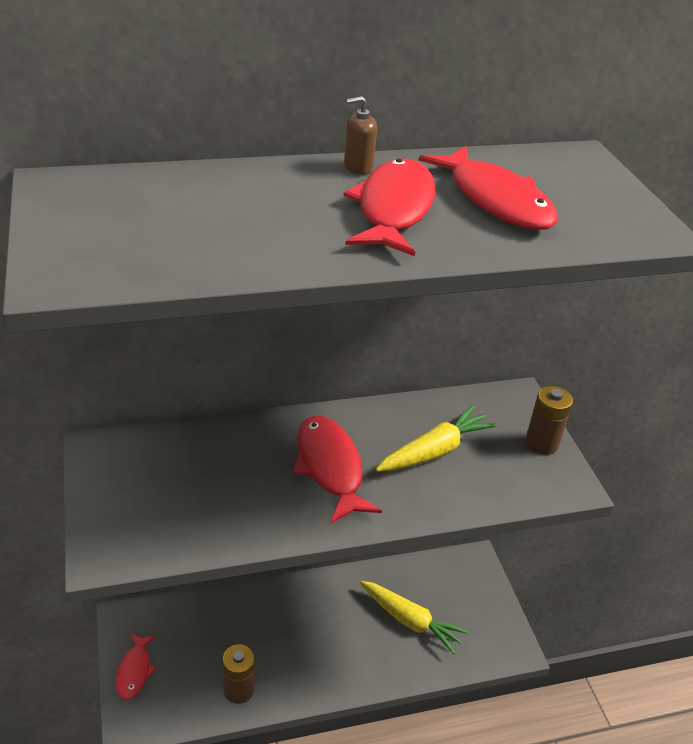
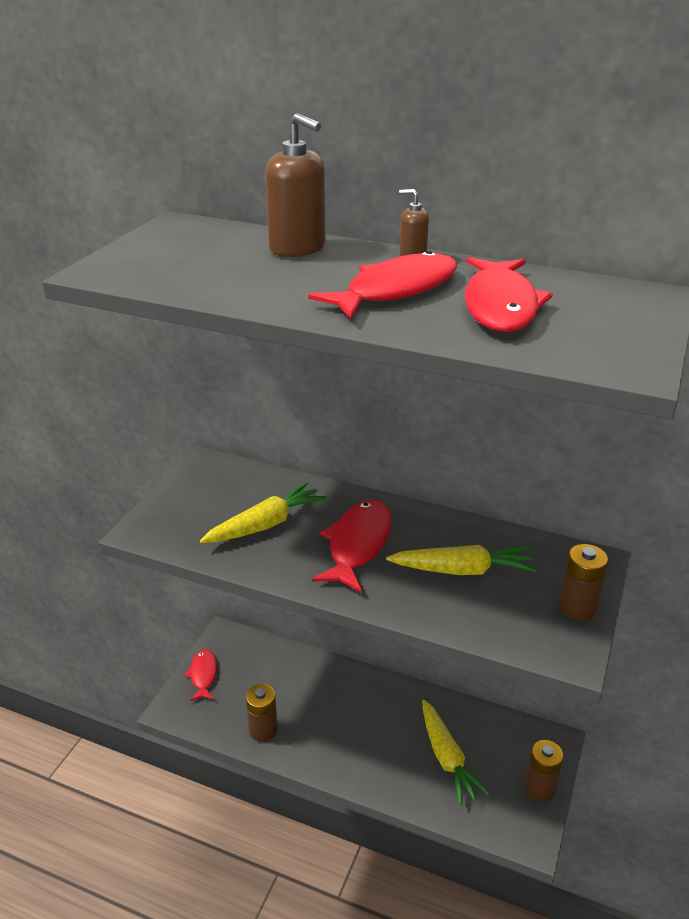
camera: 40 degrees right, 5 degrees down
(135, 671) = (203, 675): red fish -> red fish turned 135 degrees clockwise
(227, 487) = (266, 524): none -> yellow carrot
(236, 183) = (298, 248): none -> brown soap dispenser
(492, 604) = (539, 788): none -> brown battery

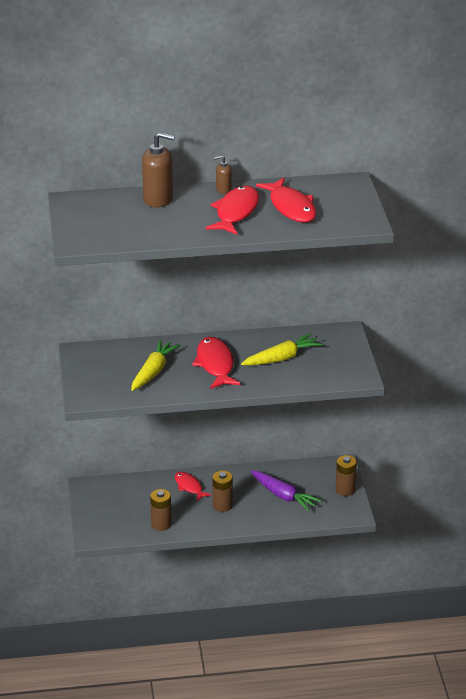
camera: 30 degrees left, 0 degrees up
(203, 675) = (94, 512): red fish -> red fish (189, 487)
(447, 758) = (283, 496): yellow carrot -> purple carrot
(577, 607) = (351, 356): brown battery -> brown battery (222, 505)

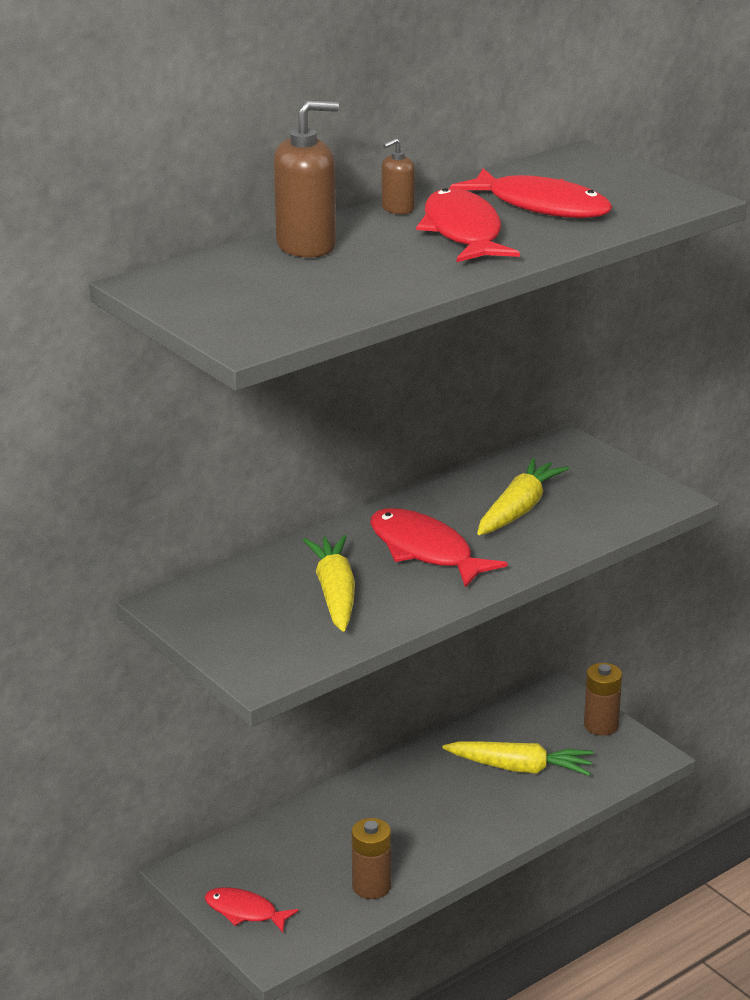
camera: 30 degrees left, 5 degrees down
(189, 487) = (360, 809): red fish -> red fish (245, 912)
(222, 505) = (441, 818): brown battery -> none
(283, 496) = (520, 768): purple carrot -> yellow carrot

